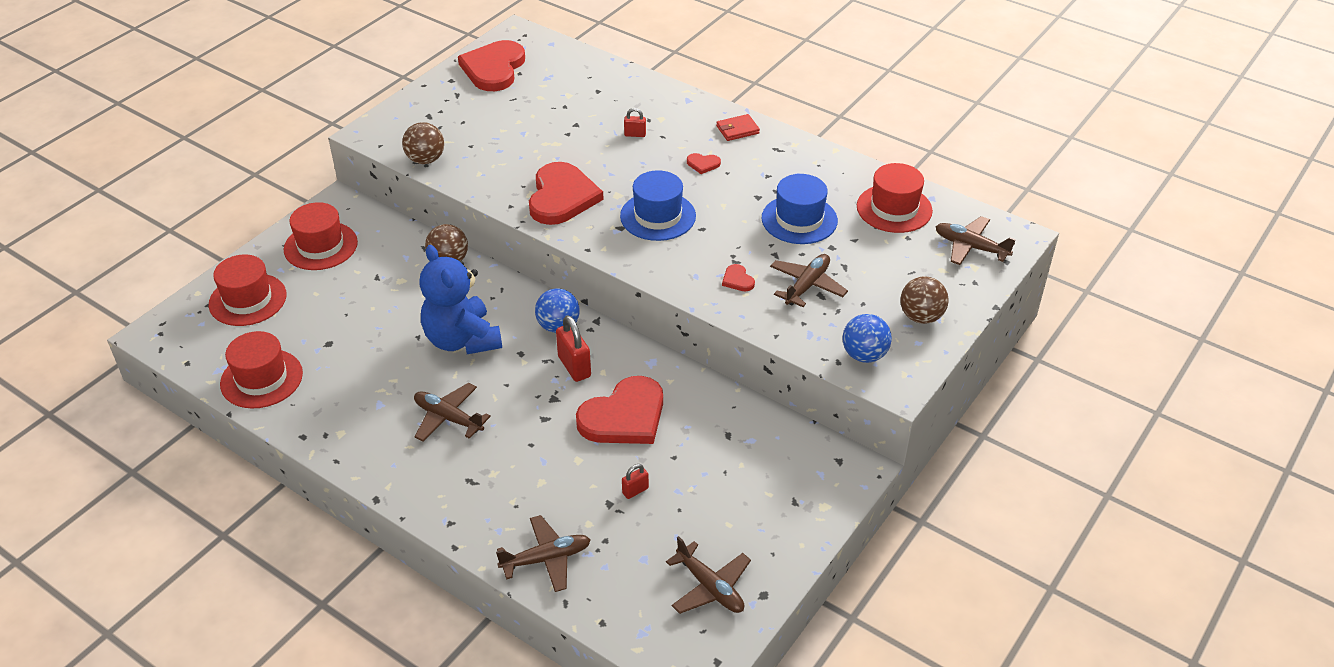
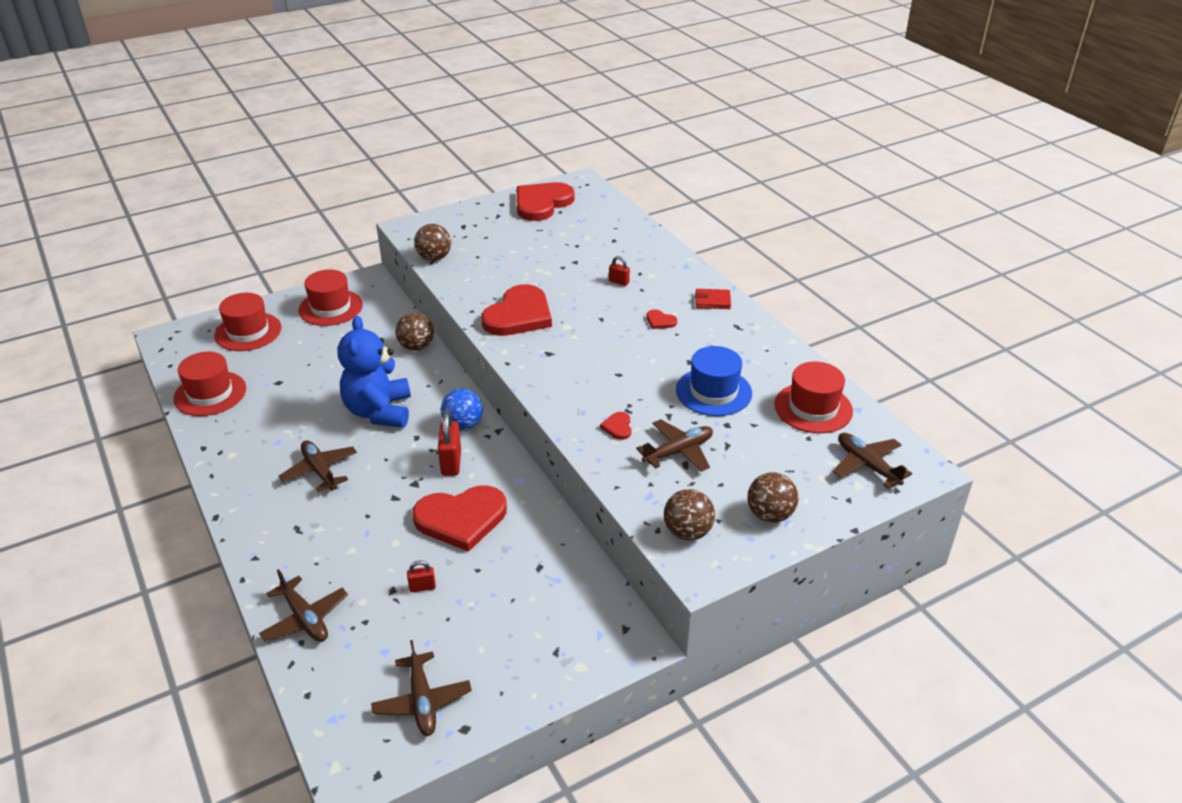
camera: 25 degrees right, 5 degrees down
(546, 559) = (305, 618): brown plane -> brown plane turned 45 degrees clockwise
(658, 216) = (587, 353): blue hat -> none
(864, 355) = (687, 532): blue ball -> brown ball

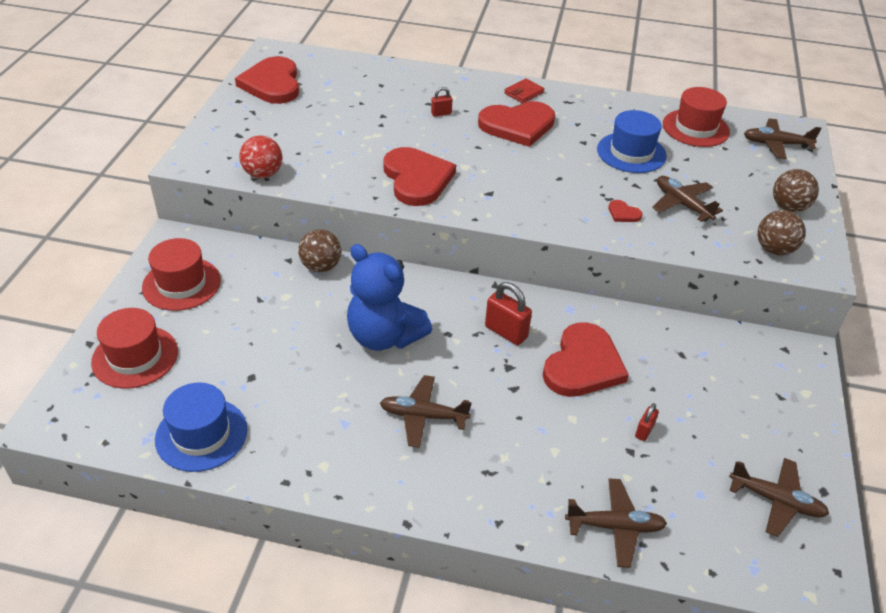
camera: 50 degrees left, 5 degrees up
(210, 393) = (201, 434): red hat -> blue hat
(434, 258) = (263, 174): brown ball -> red ball
(463, 425) = (465, 299): blue ball -> none
(660, 321) = (517, 125): red heart -> red heart, size x2.47
(678, 451) = (682, 204): brown plane -> brown plane turned 45 degrees counterclockwise

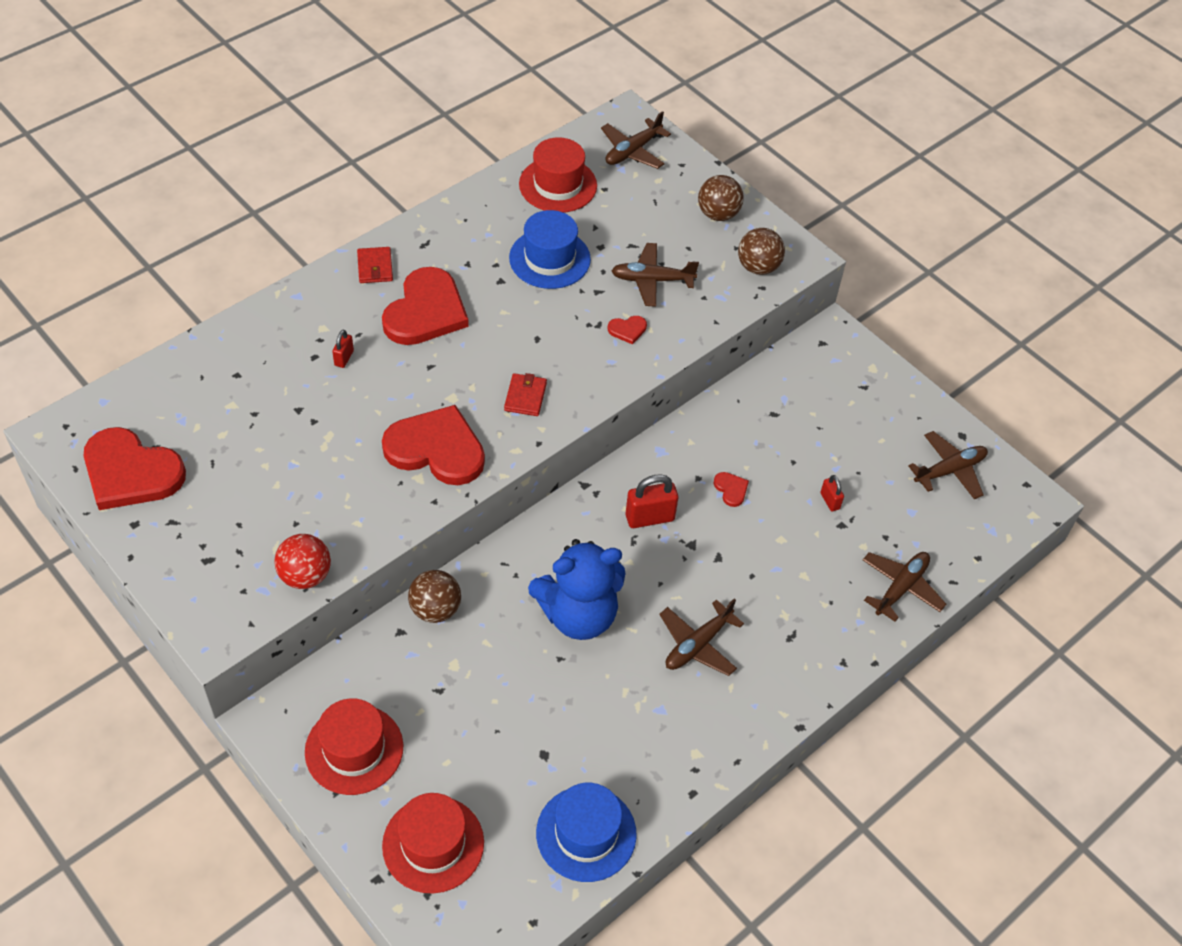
camera: 55 degrees left, 10 degrees up
(505, 195) = (525, 397): none -> red wallet
(583, 364) = (731, 489): red heart -> red heart, size x0.41

